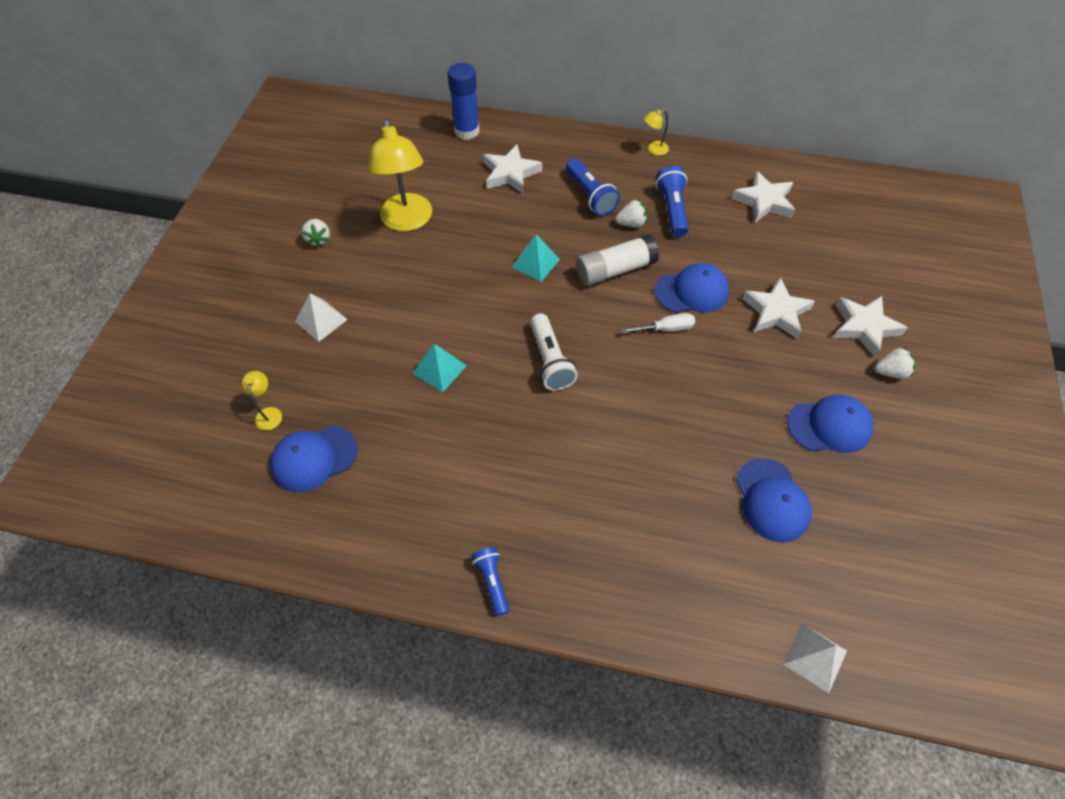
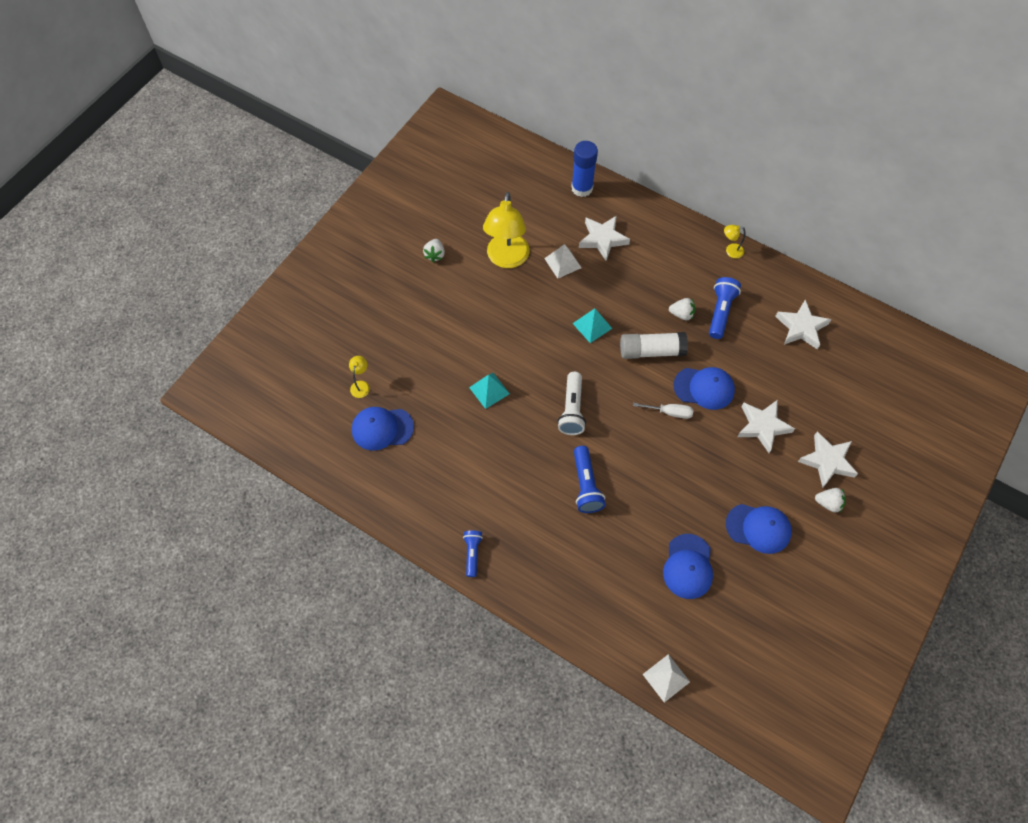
camera: 20 degrees right, 5 degrees up
(321, 320) = (417, 324): white pyramid -> white pyramid (563, 263)
(590, 196) = (659, 279): blue flashlight -> blue flashlight (586, 485)

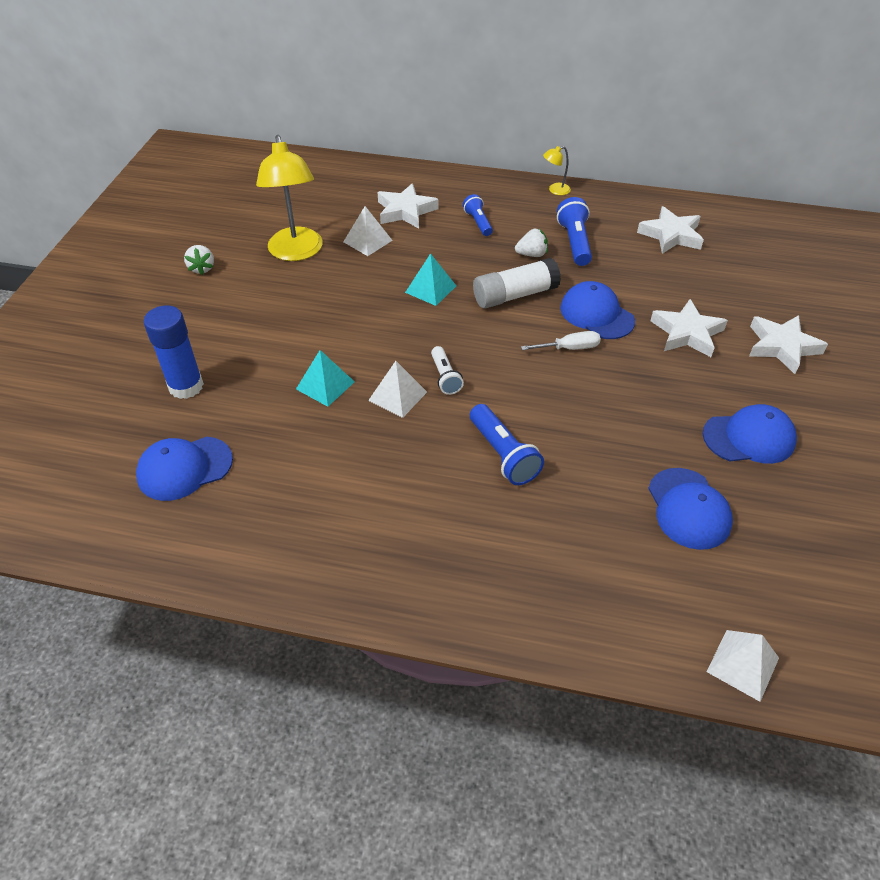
camera: 20 degrees left, 15 degrees down
(361, 385) = (138, 426): yellow lamp -> none
(472, 553) = (377, 588): blue flashlight -> blue flashlight (478, 222)
(534, 415) = (397, 396): none -> white pyramid
(572, 410) = (445, 377): white flashlight -> white flashlight, size x0.65
(582, 188) = (361, 175): blue glue stick -> blue glue stick (186, 386)
(704, 388) = (596, 314): blue cap -> blue cap turned 120 degrees counterclockwise
(828, 503) = (812, 387): white strawberry -> none

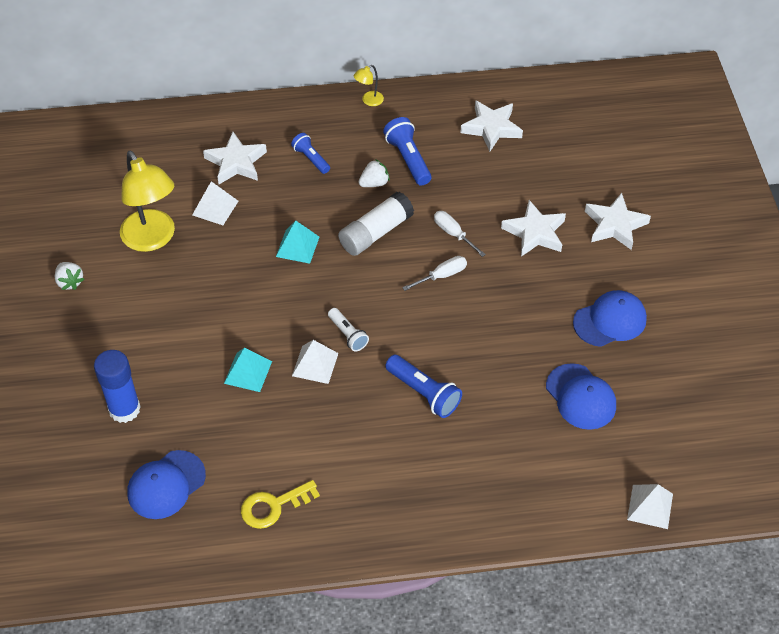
camera: 20 degrees left, 5 degrees up
(283, 523) = (273, 506): none -> yellow key
(596, 314) = (453, 234): blue cap -> white screwdriver

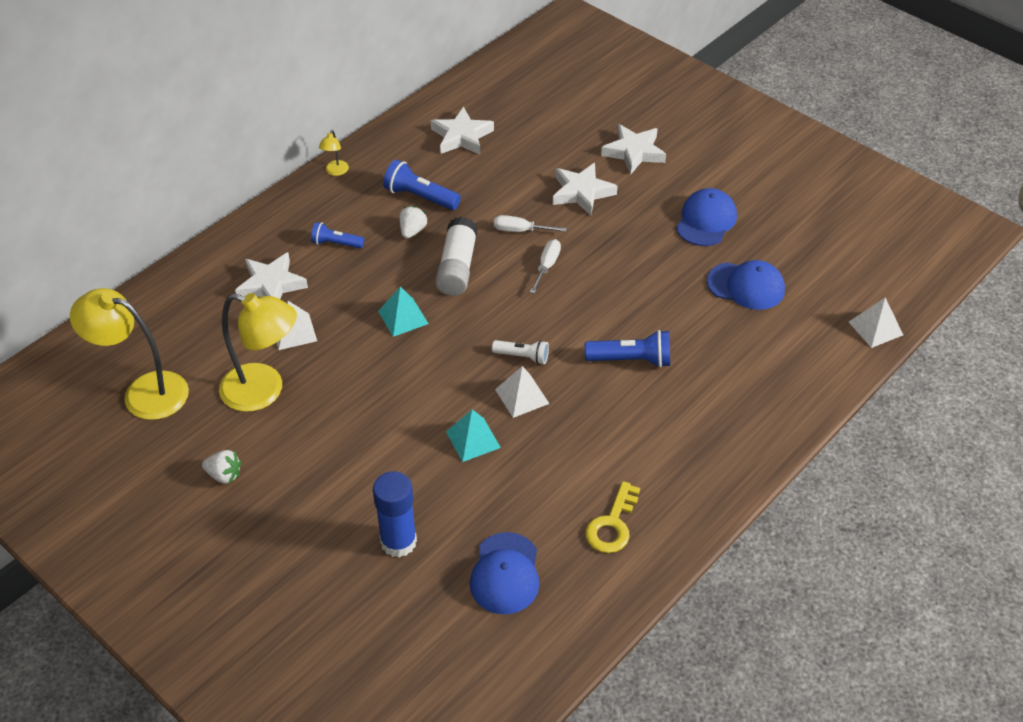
camera: 40 degrees left, 5 degrees down
(81, 188) = (143, 392): none -> yellow lamp

